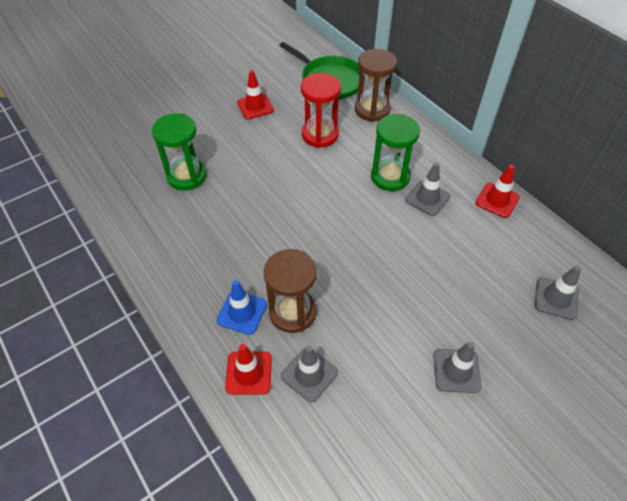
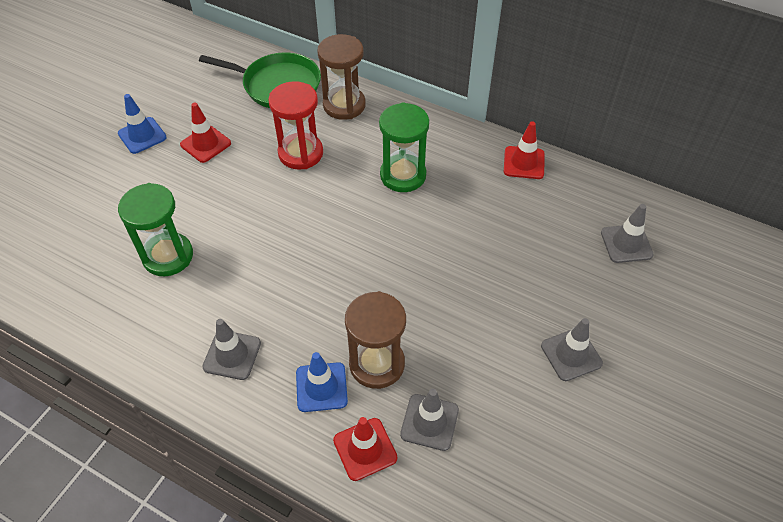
camera: 25 degrees left, 0 degrees up
(215, 87) = (142, 135): none -> blue traffic cone
(427, 198) = (453, 185): grey traffic cone -> grey traffic cone (232, 355)

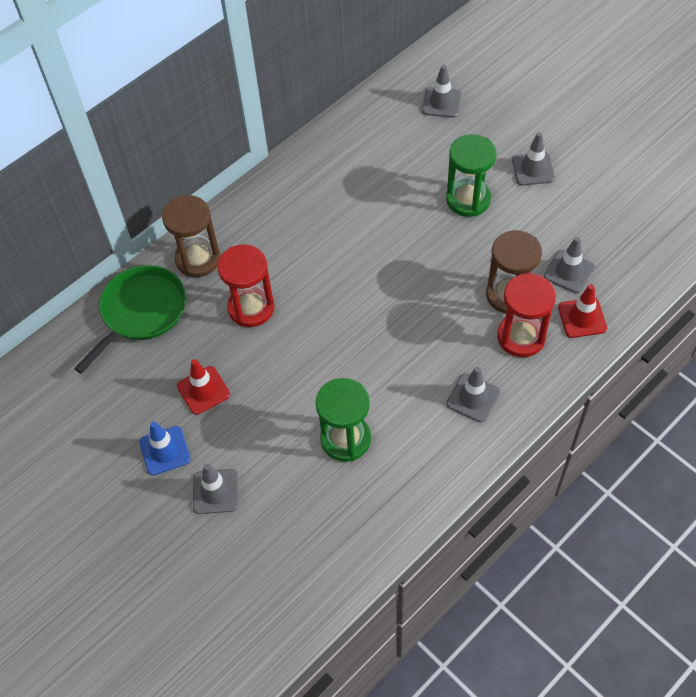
camera: 70 degrees left, 5 degrees up
(105, 177) = (215, 491): none -> grey traffic cone
(321, 387) = (521, 337): blue traffic cone -> red hourglass
(403, 175) = (312, 232): green hourglass -> green hourglass (468, 199)
(524, 163) = (331, 141): red traffic cone -> none

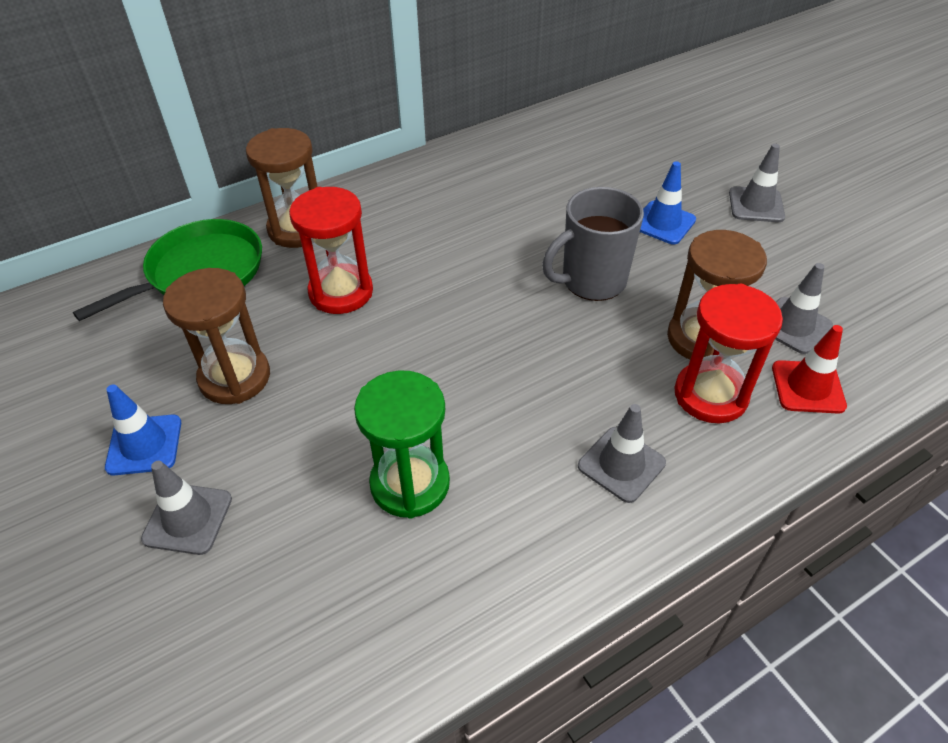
camera: 10 degrees right, 10 degrees down
(203, 390) = (235, 377): red traffic cone -> brown hourglass
(426, 262) = (591, 281): none -> grey mug
(441, 102) = (649, 126): grey traffic cone -> none
(468, 199) = (663, 223): green hourglass -> blue traffic cone

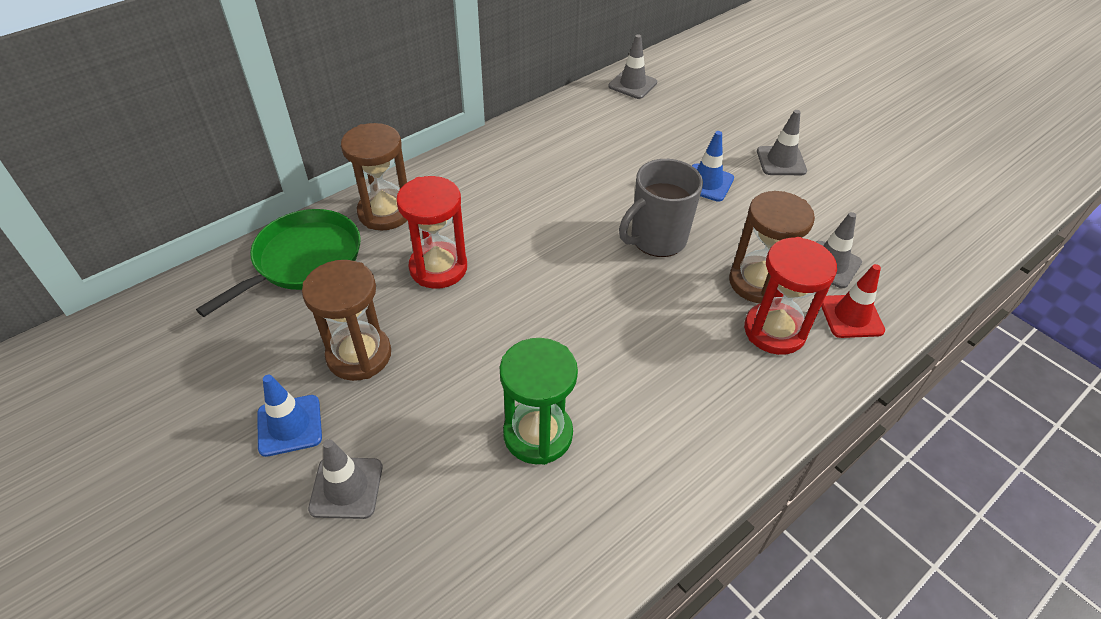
camera: 10 degrees left, 0 degrees up
(621, 464) = (713, 398): grey traffic cone -> grey traffic cone (632, 84)

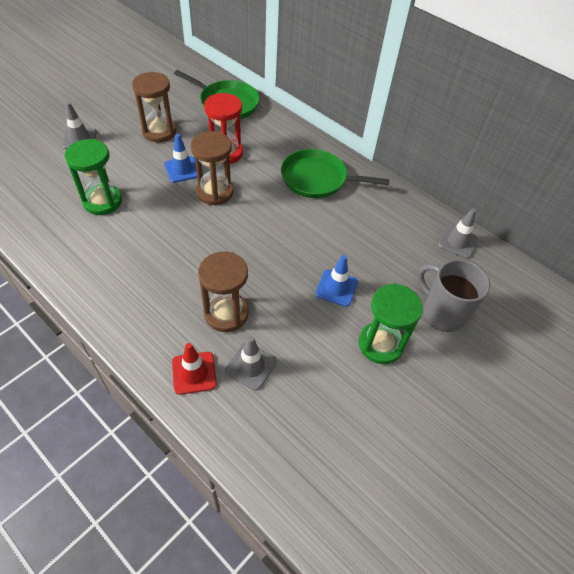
camera: 80 degrees right, 5 degrees up
(289, 425) = (117, 116): blue traffic cone -> blue traffic cone (182, 169)
(385, 212) = (270, 127): brown hourglass -> brown hourglass (215, 192)
(514, 176) = (317, 179): none -> green pan
(656, 239) = (264, 255): grey mug -> grey mug (442, 313)
(774, 331) = (178, 320): red hourglass -> none
(781, 161) = (380, 344): grey traffic cone -> green hourglass

